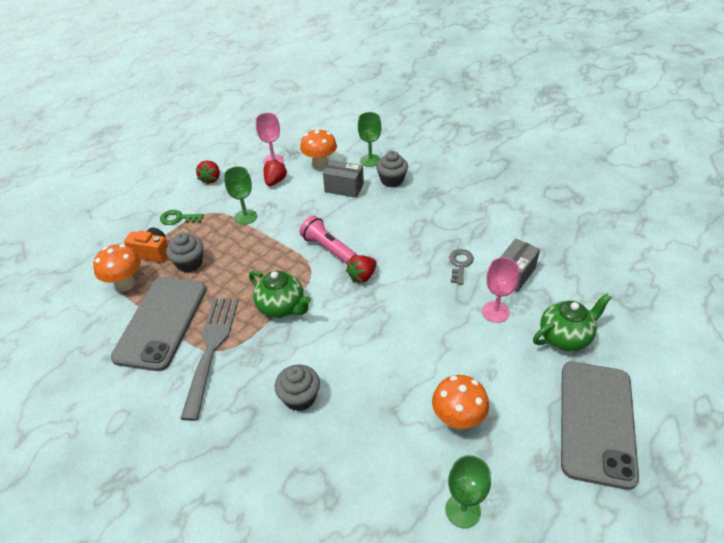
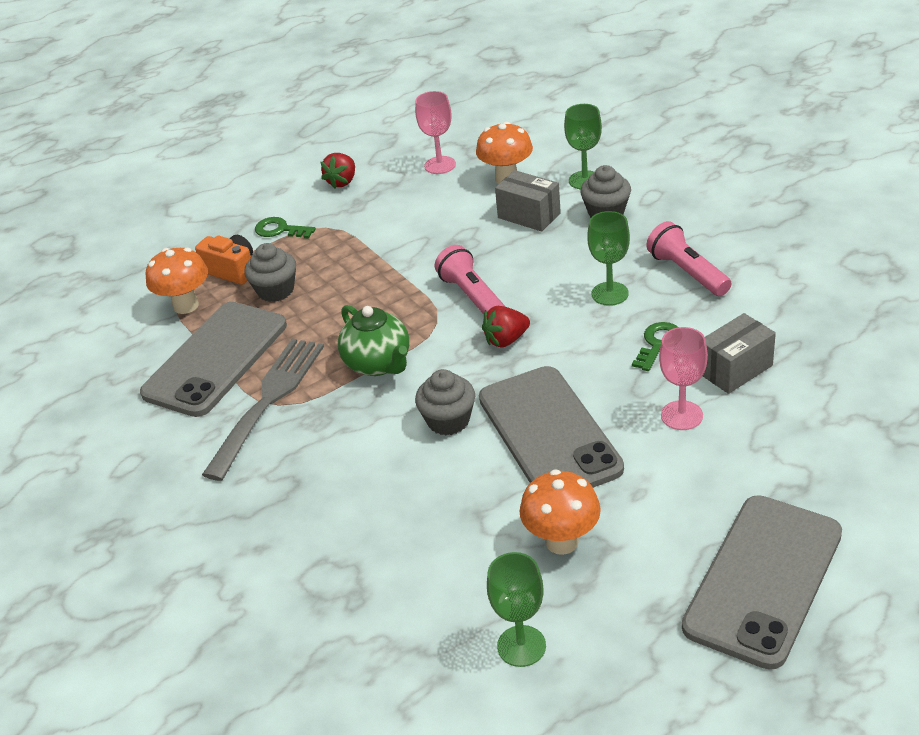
camera: 20 degrees right, 5 degrees down
(245, 217) = (372, 239): green goblet -> green goblet (610, 294)
(275, 181) = (432, 195): red strawberry -> none
(299, 397) = (360, 477): grey cupcake -> grey cupcake (448, 420)
(416, 339) = (549, 433): none -> grey phone
(458, 213) = (687, 272): none -> pink flashlight
(460, 264) = (658, 344): grey key -> green key
(565, 337) = (772, 465): green teapot -> none

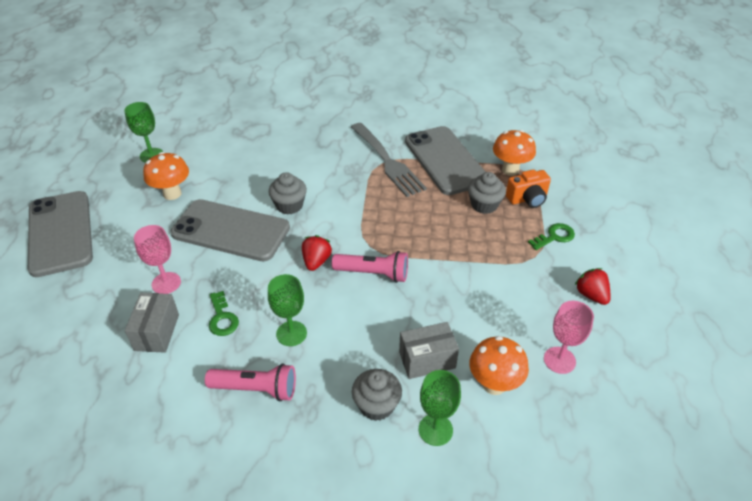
camera: 125 degrees right, 5 degrees up
(378, 364) = (365, 207): green teapot -> none

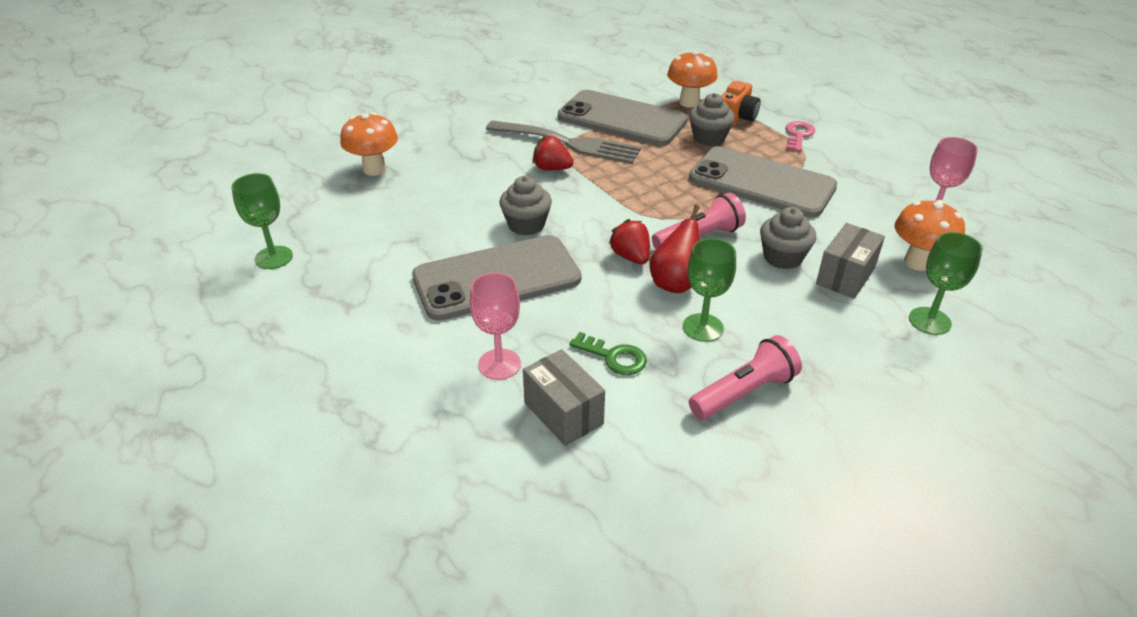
camera: 40 degrees left, 5 degrees down
(60, 233) = (269, 396): grey phone -> grey phone (761, 183)
(172, 194) = (366, 280): orange mushroom -> orange mushroom (374, 169)
(317, 295) = (675, 283): none -> red pear
(376, 405) = (861, 334): grey cupcake -> grey cupcake (783, 257)
(554, 236) = (798, 135): green key -> pink key
(591, 295) = (885, 162): red strawberry -> red strawberry (552, 168)

